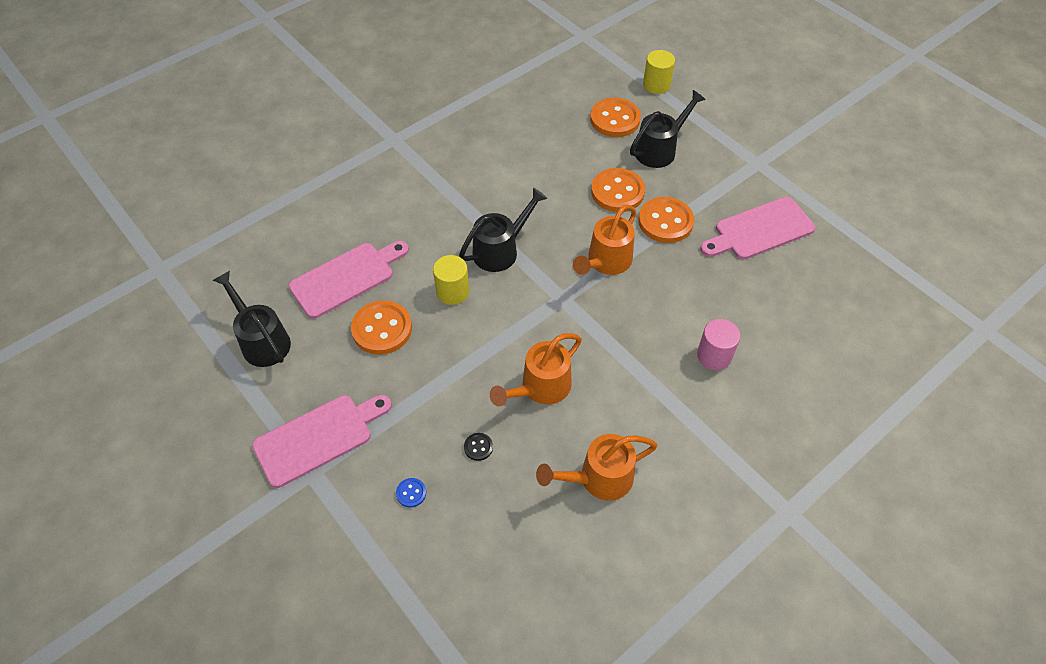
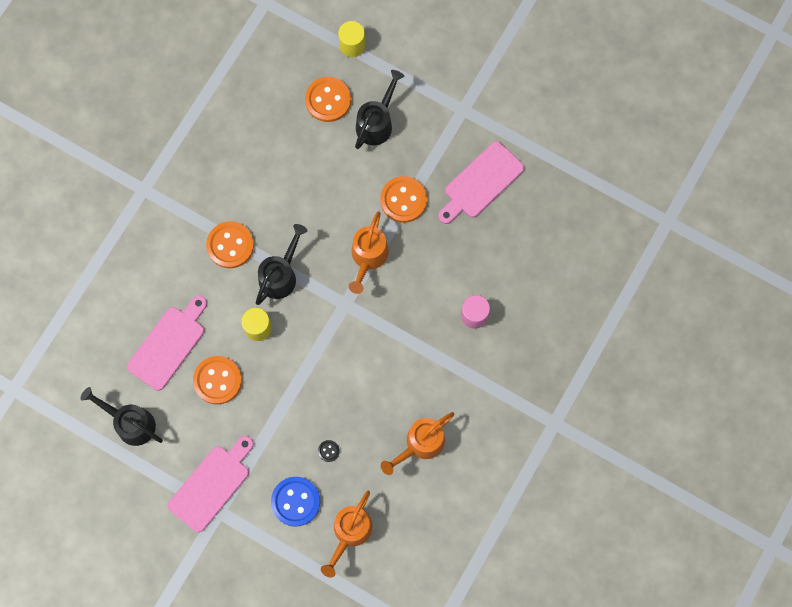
camera: 20 degrees left, 20 degrees up
(411, 493) = (295, 501): blue button -> blue button, size x2.25
(540, 388) = (355, 388): orange watering can -> orange watering can (349, 533)
(617, 192) = (355, 182): orange button -> orange button (230, 245)

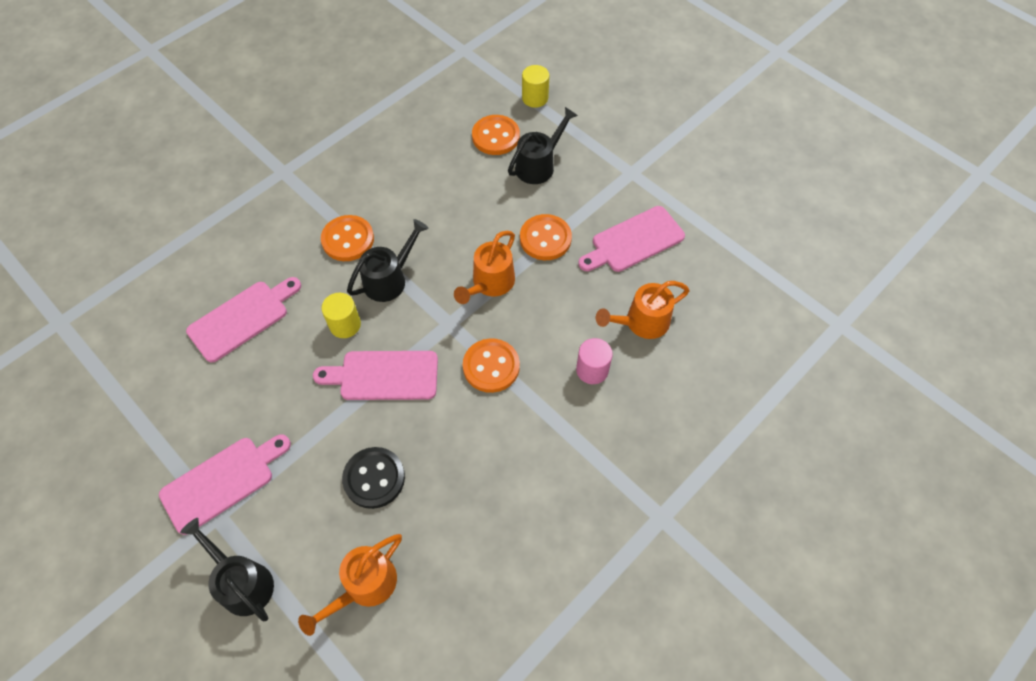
camera: 15 degrees right, 15 degrees down
(130, 423) = (163, 388): black watering can -> black watering can (242, 581)
(217, 380) = (278, 368): orange button -> orange button (491, 366)
(295, 501) = (312, 529): blue button -> none
(306, 364) = (384, 375): none -> pink cutting board
(328, 451) = (374, 478): black button -> black button, size x2.25
(420, 444) = (486, 500): orange watering can -> orange watering can (641, 323)

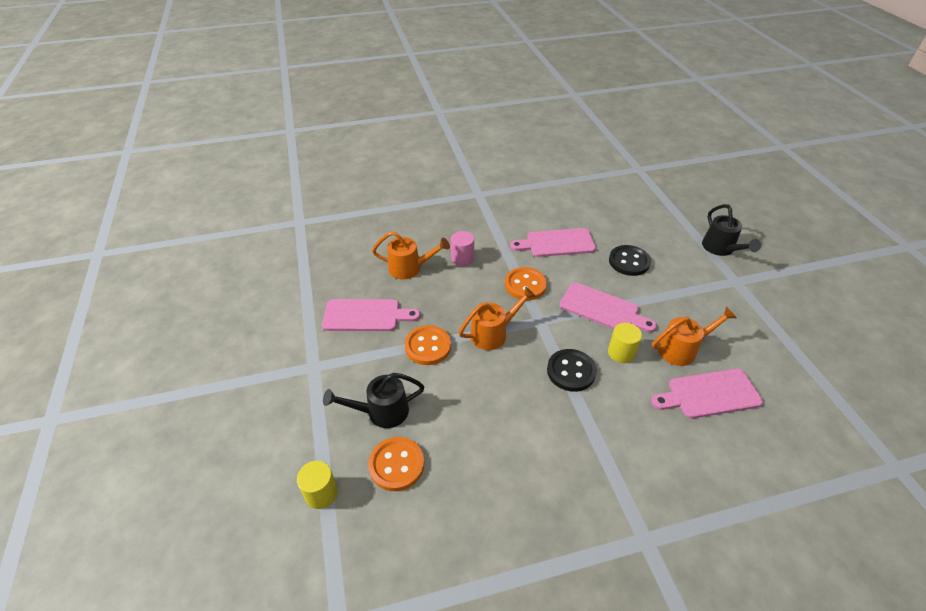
camera: 150 degrees left, 15 degrees down
(222, 482) = (732, 296): pink cutting board -> pink cutting board (557, 243)
(348, 239) = (596, 422): orange button -> none
(364, 587) = (649, 224): orange watering can -> orange watering can (682, 349)
(390, 279) = (571, 371): black watering can -> black button

